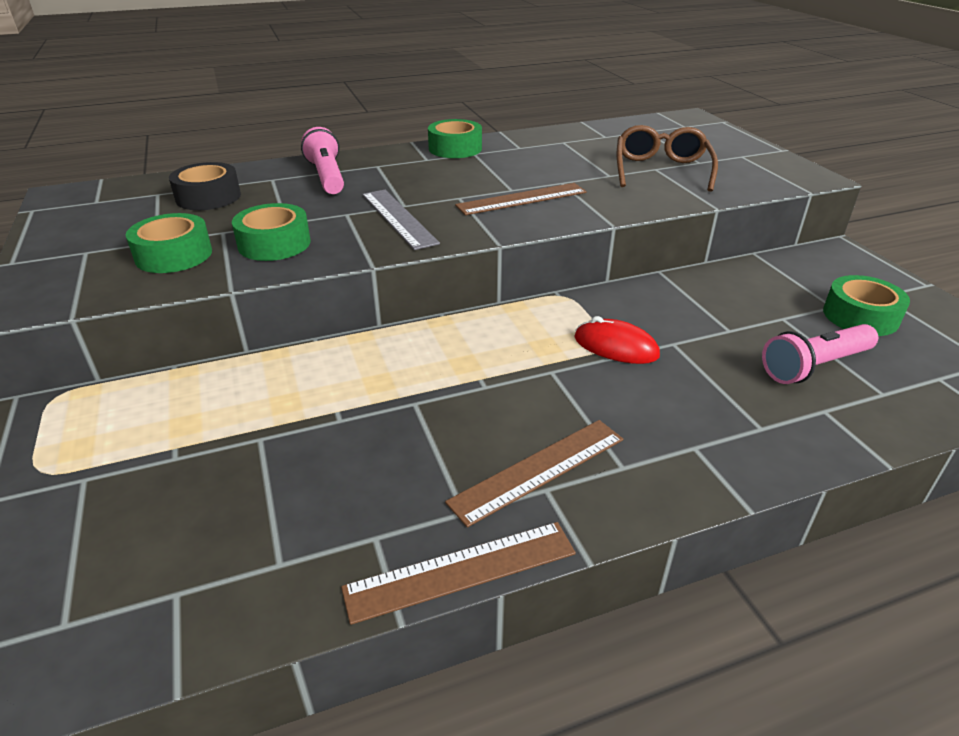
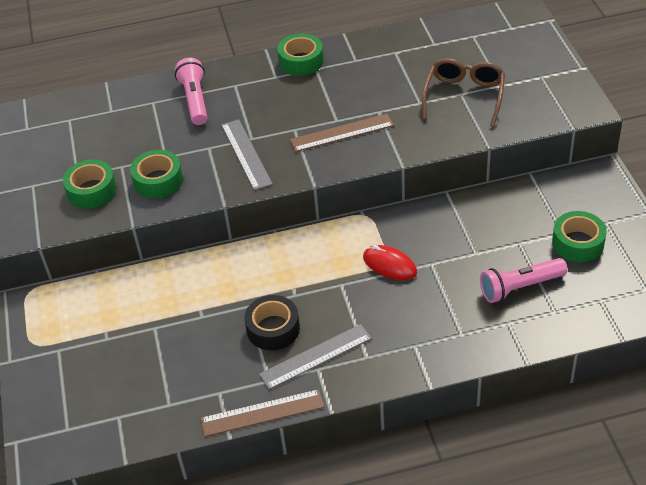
camera: 10 degrees right, 10 degrees up
(208, 197) = (107, 125): black tape -> black tape (273, 329)
(538, 470) = (316, 356): brown ruler -> grey ruler

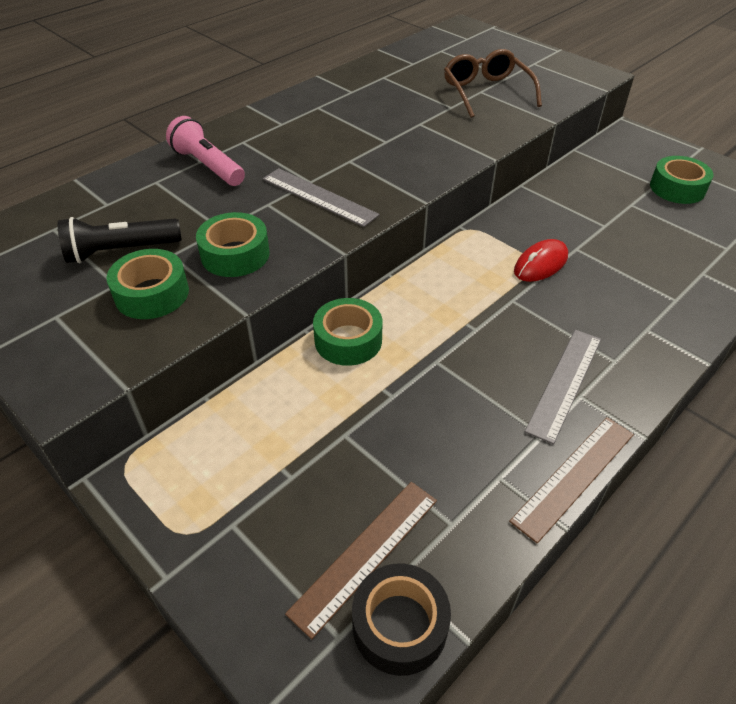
camera: 35 degrees left, 0 degrees up
(95, 152) = (121, 251): none -> black flashlight
(273, 329) = (488, 374): black tape -> black tape (399, 625)
(301, 61) = (296, 105): green tape -> green tape (348, 340)
(342, 133) = (403, 150): brown ruler -> brown ruler (365, 554)
(389, 265) = (540, 264): red mouse -> red mouse turned 45 degrees counterclockwise
(520, 287) = (676, 239): pink flashlight -> none

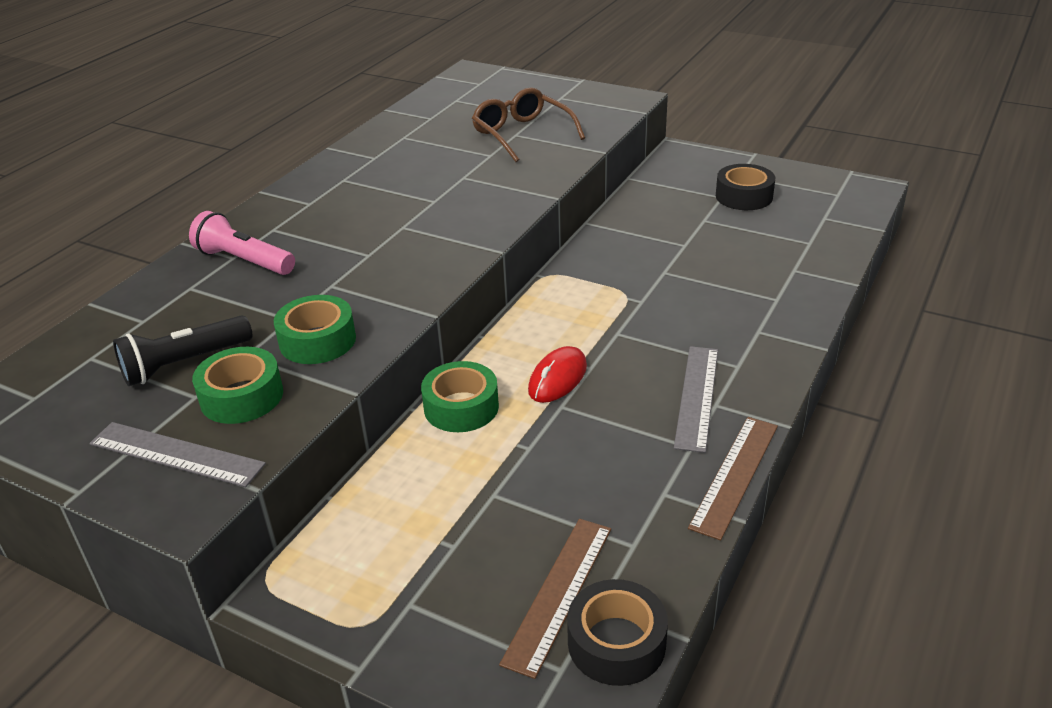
camera: 15 degrees left, 10 degrees down
(319, 197) = (384, 268): grey ruler -> grey ruler (176, 454)
(540, 264) = (633, 293): red mouse -> red mouse (557, 378)
(677, 188) = (744, 196): green tape -> black tape

